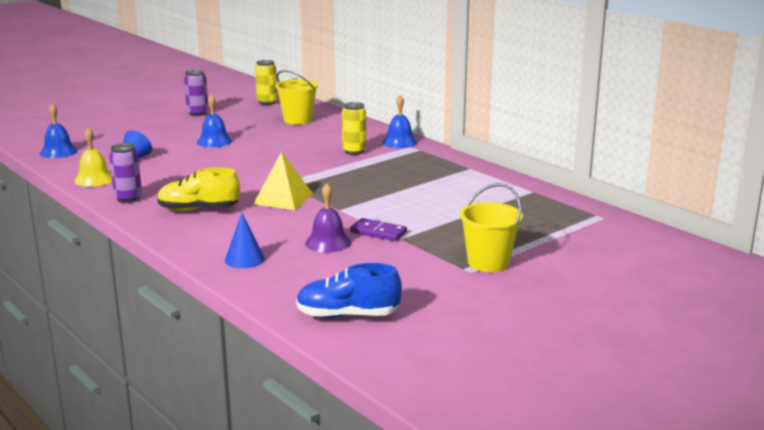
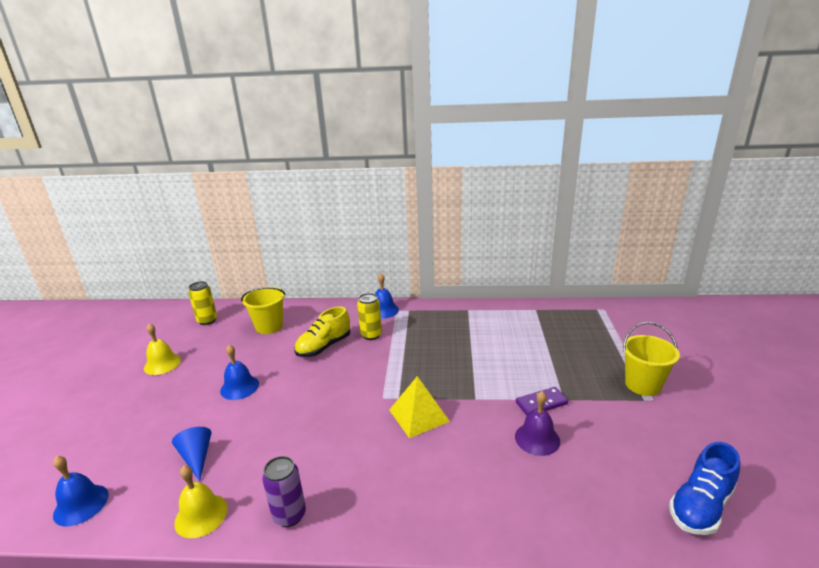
camera: 45 degrees left, 5 degrees up
(197, 113) = (162, 364): purple can -> yellow bell
(198, 210) = (381, 478): yellow shoe -> yellow shoe (324, 347)
(244, 259) = (528, 508): blue cone -> none

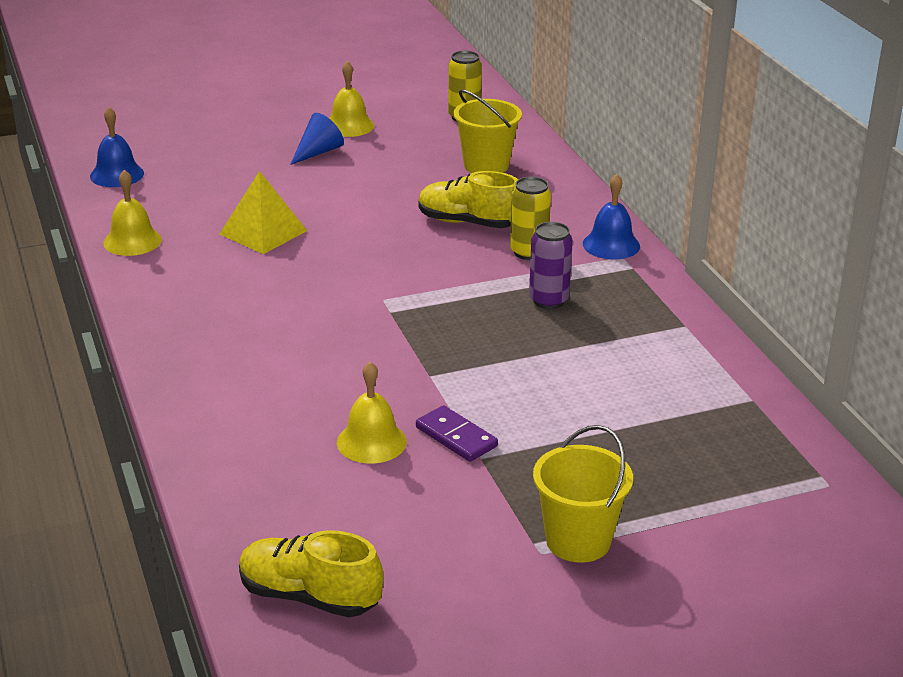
camera: 65 degrees right, 5 degrees up
(196, 457) = (206, 209): blue cone -> blue cone (318, 152)
(239, 387) = (338, 191): blue bell -> none
(289, 515) = (154, 291): purple can -> purple can (548, 300)
(418, 415) = (363, 335): yellow pyramid -> yellow pyramid (263, 232)
(537, 438) = (371, 442): purple bell -> yellow bell
(700, 506) = (309, 596): blue shoe -> yellow shoe

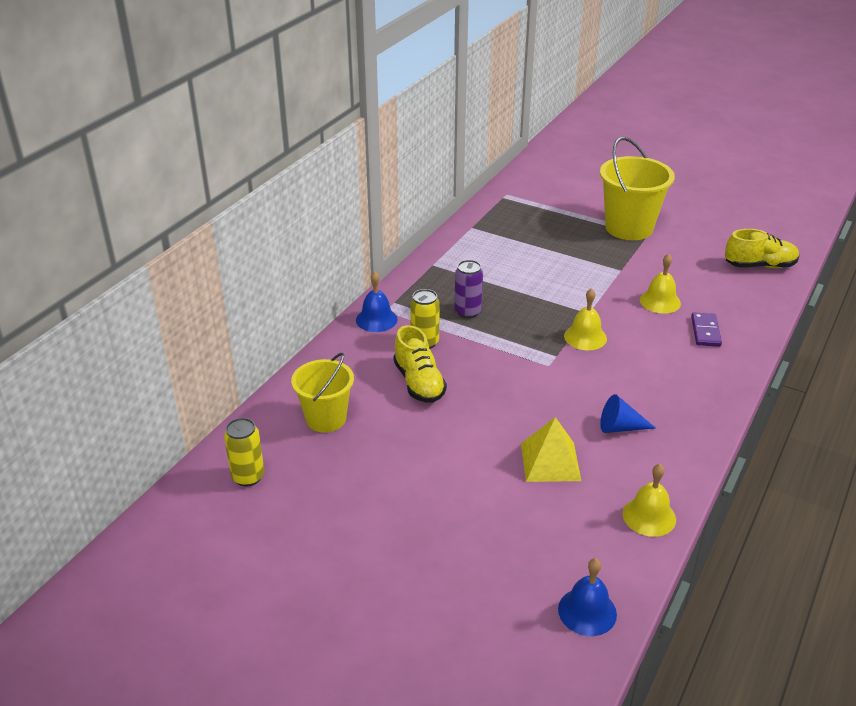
camera: 130 degrees left, 5 degrees up
(309, 596) = (759, 265): yellow shoe -> yellow shoe turned 75 degrees counterclockwise
(318, 152) = (404, 518): blue cone -> blue cone (620, 427)
(349, 125) = (336, 533): yellow bell -> yellow bell (585, 337)
(456, 437) = (619, 282): purple domino -> purple domino (705, 331)
(578, 541) = (629, 228): yellow bucket -> yellow bucket, size x1.52

